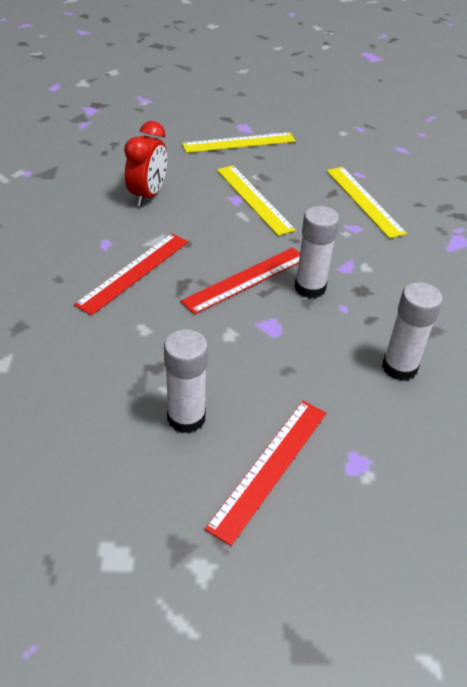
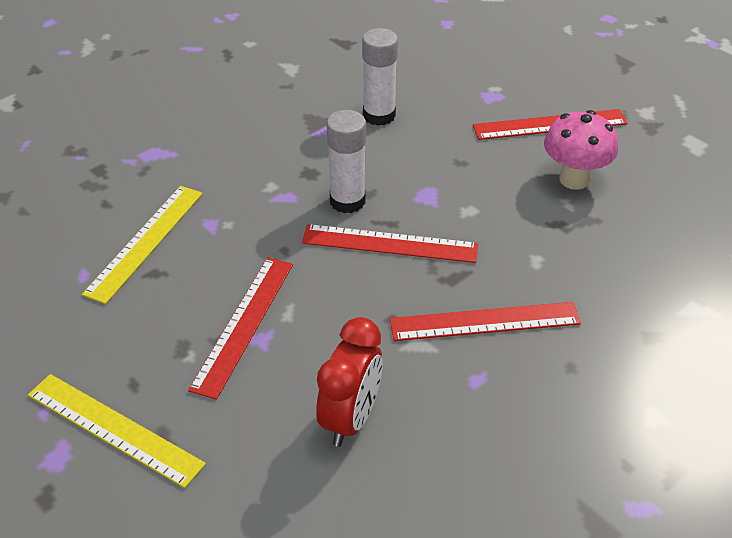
camera: 130 degrees left, 0 degrees up
(148, 195) = (350, 419): red clock -> red clock turned 135 degrees clockwise
(186, 418) = (574, 179): white glue stick -> pink mushroom
(254, 199) = (243, 324): yellow ruler -> red ruler

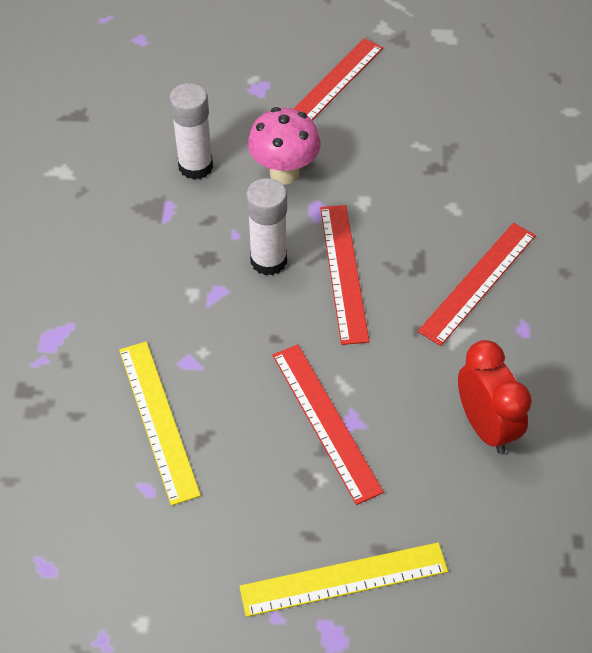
camera: 45 degrees left, 10 degrees up
(389, 244) = (343, 272): red ruler -> red ruler turned 60 degrees counterclockwise
(574, 179) = (402, 122): pink mushroom -> pink mushroom (284, 173)

